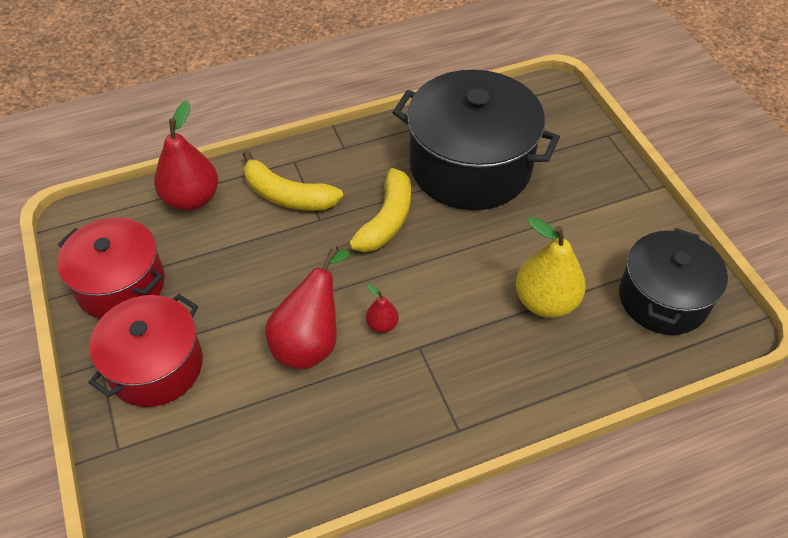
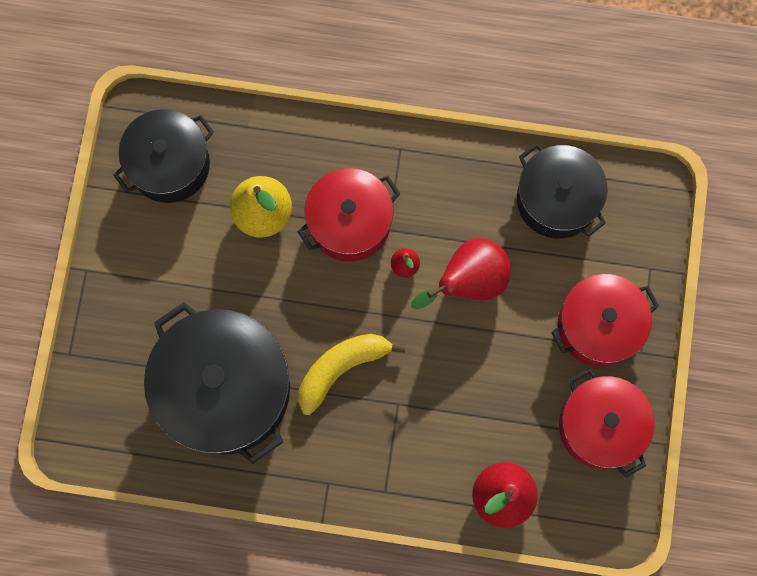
camera: 150 degrees left, 25 degrees up
(257, 467) = (556, 200): none -> black pot
(287, 195) = (413, 450): yellow banana -> none
(460, 335) = (350, 222): none -> red pot

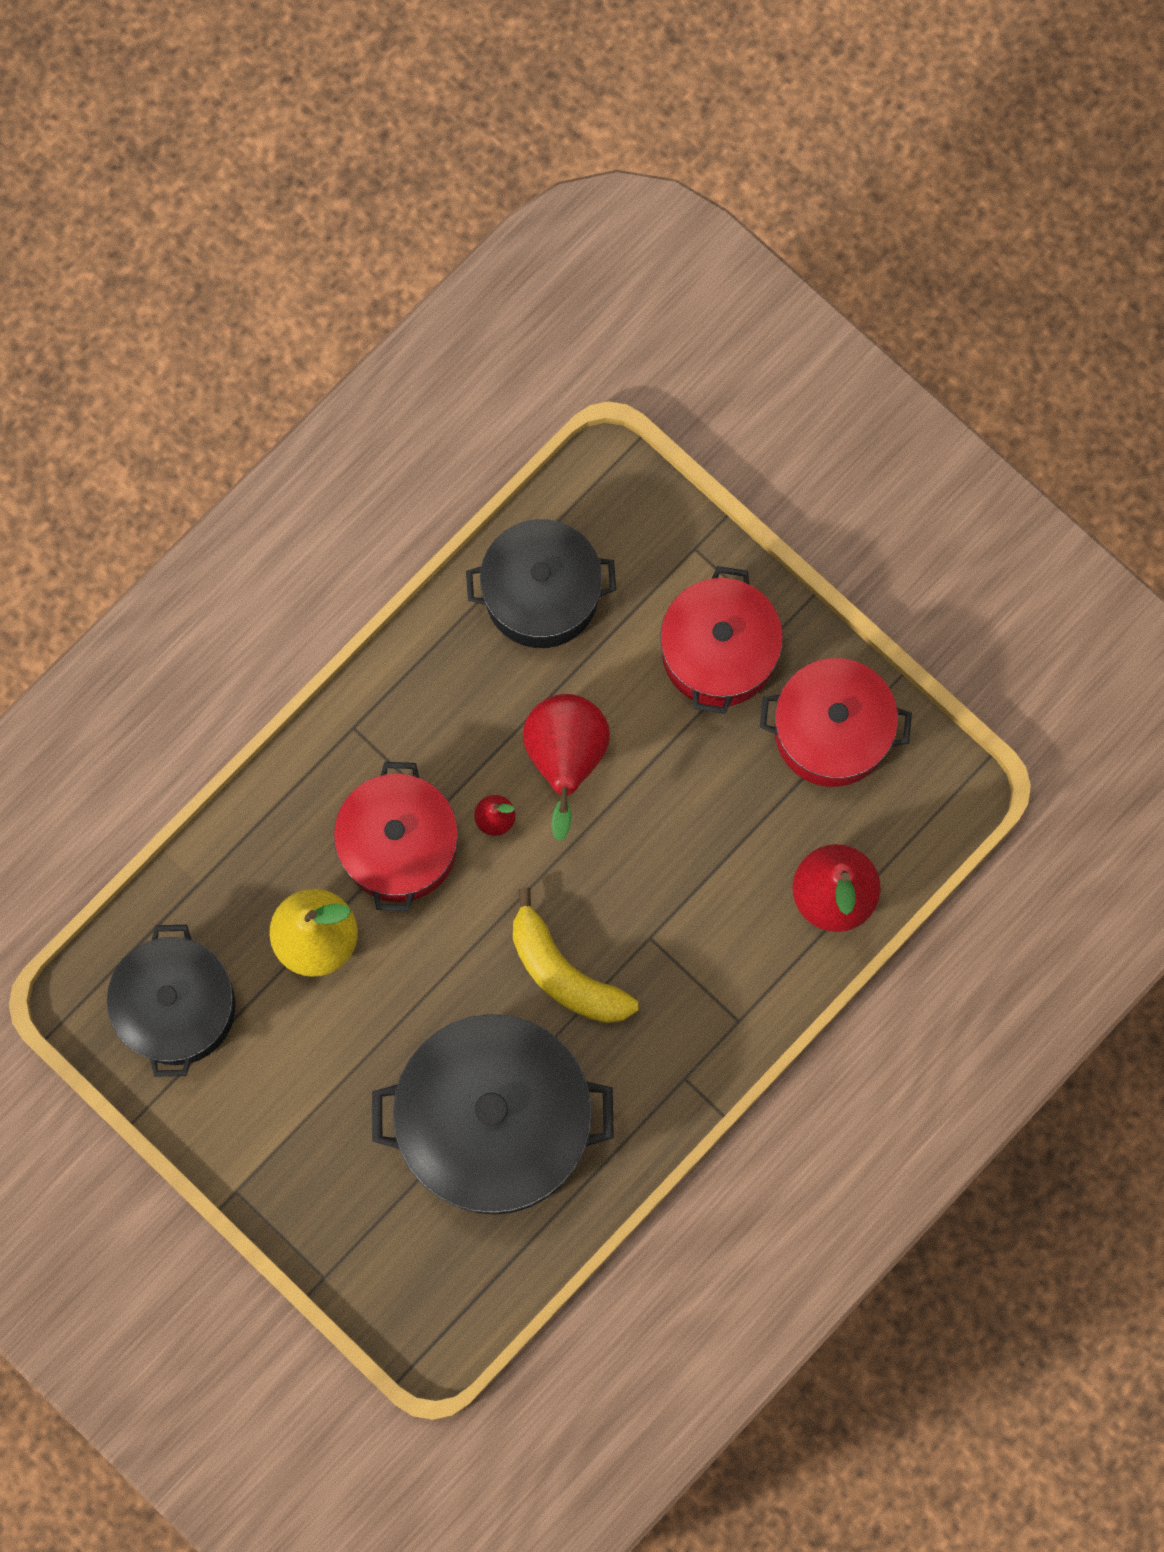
camera: 55 degrees left, 0 degrees up
(341, 368) = (564, 973): yellow banana -> yellow banana turned 45 degrees counterclockwise

